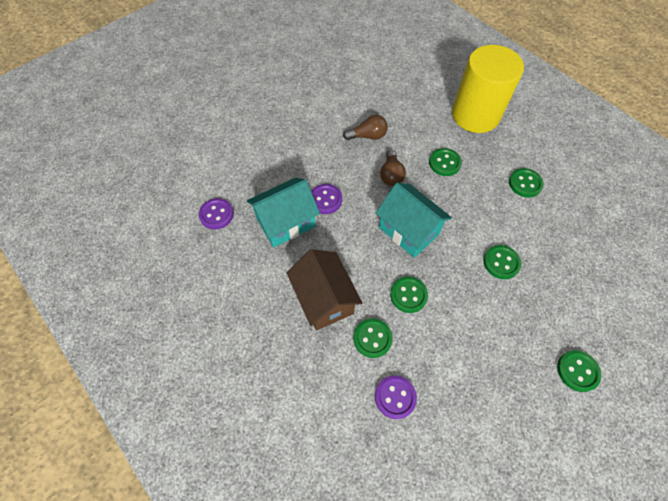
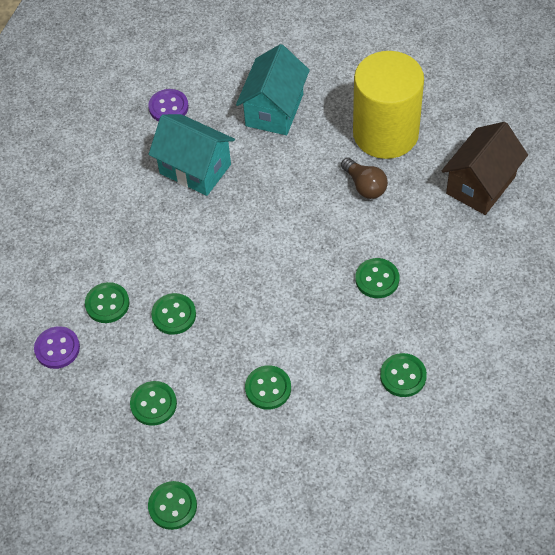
camera: 65 degrees right, 5 degrees down
(324, 299) = (126, 244): brown house -> brown house (480, 185)
(325, 200) = (246, 188): purple button -> none
(391, 175) = (322, 233): brown light bulb -> none
(408, 231) = (254, 282): turquoise house -> turquoise house (274, 110)
(475, 115) = (482, 283): yellow cylinder -> yellow cylinder (385, 133)
(482, 345) = (153, 404): none -> green button

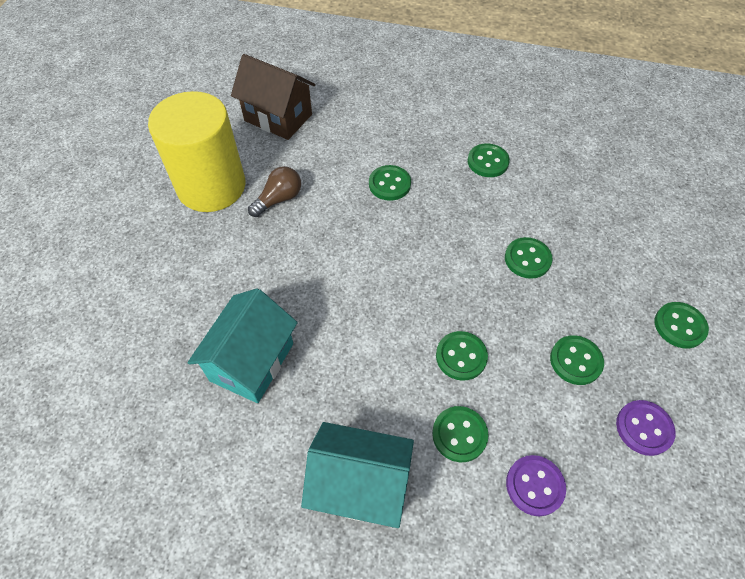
camera: 100 degrees left, 0 degrees up
(168, 107) = (146, 409): purple button -> purple button (644, 428)
(274, 110) = (167, 287): turquoise house -> turquoise house (360, 485)

